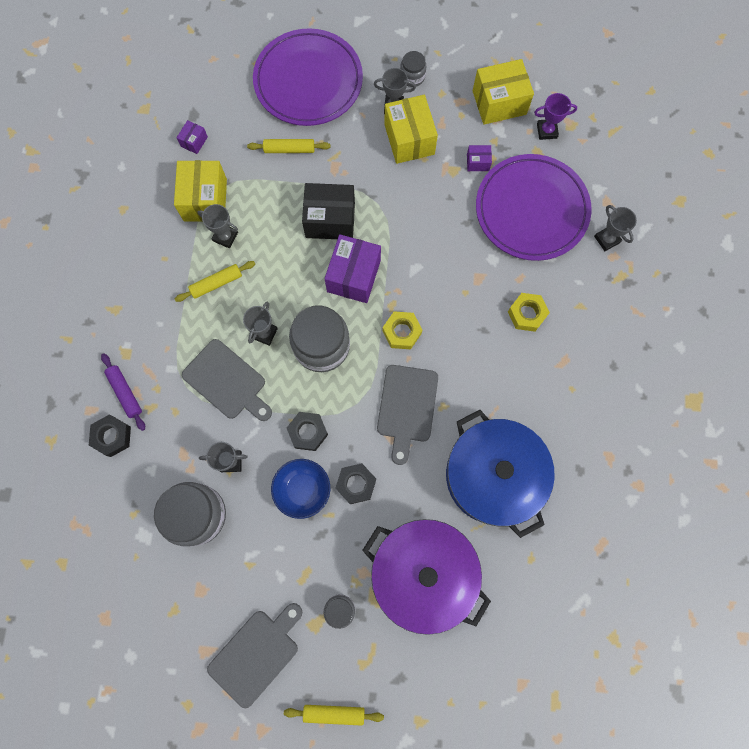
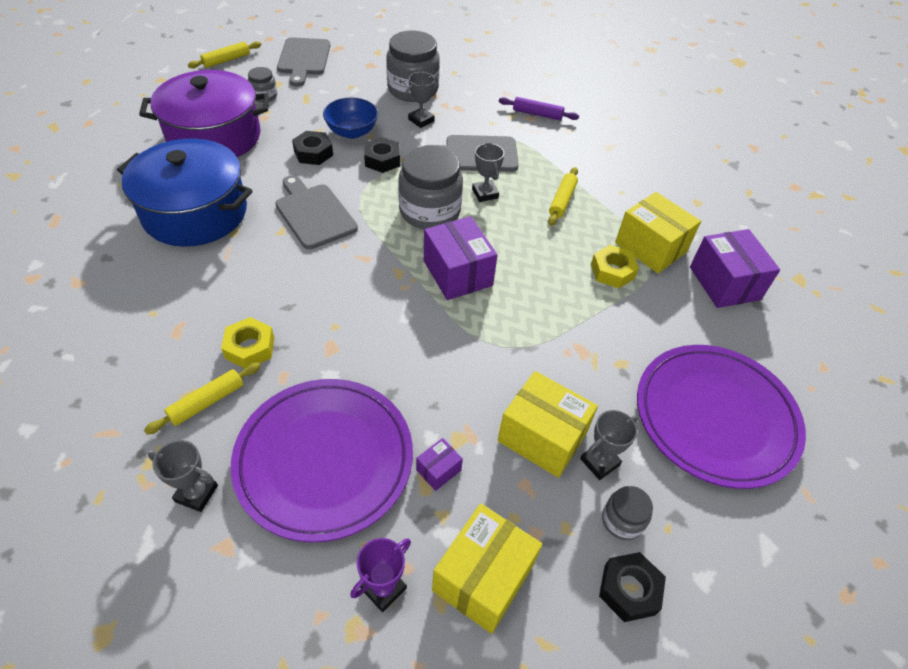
camera: 135 degrees right, 25 degrees down
(112, 436) = (515, 93): black nut -> black nut (629, 589)
(194, 141) = (724, 283): purple box -> purple box, size x2.11
(225, 237) = (598, 233): grey trophy -> none
(289, 149) = (642, 336): yellow rolling pin -> yellow rolling pin (207, 402)
(330, 220) = (530, 302): black box -> none
(402, 332) = (369, 259): yellow nut -> yellow nut (612, 271)

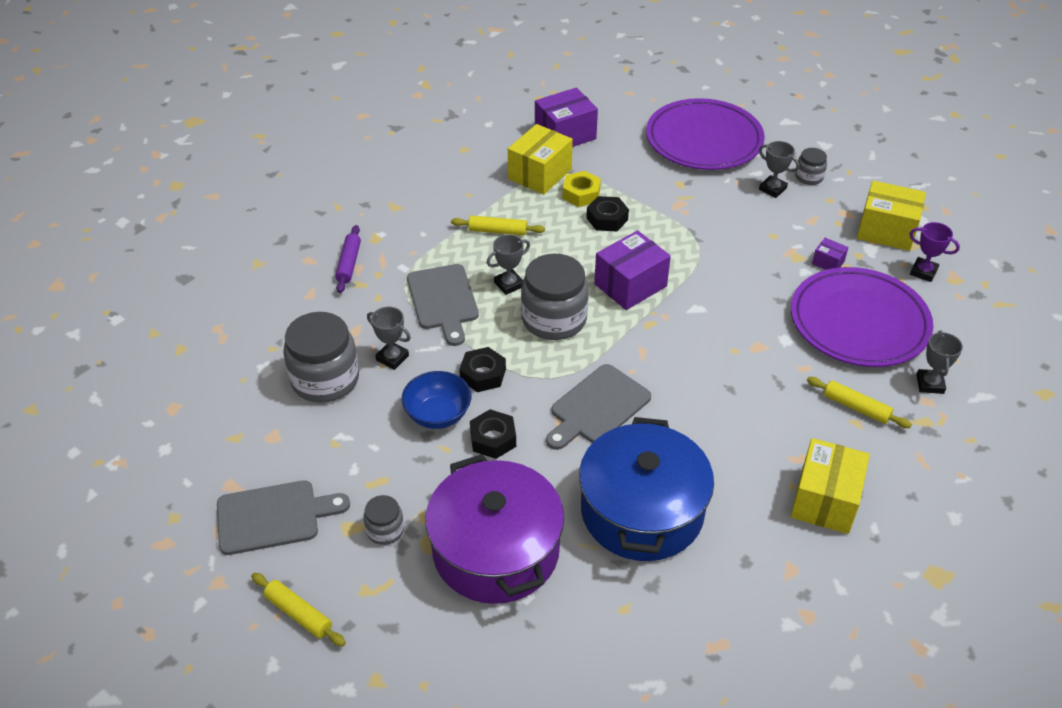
camera: 100 degrees left, 5 degrees down
(250, 348) = (789, 399): yellow nut -> none
(542, 437) = (769, 217): yellow box -> yellow box (825, 500)
(629, 589) = (851, 172): black nut -> black nut (607, 219)

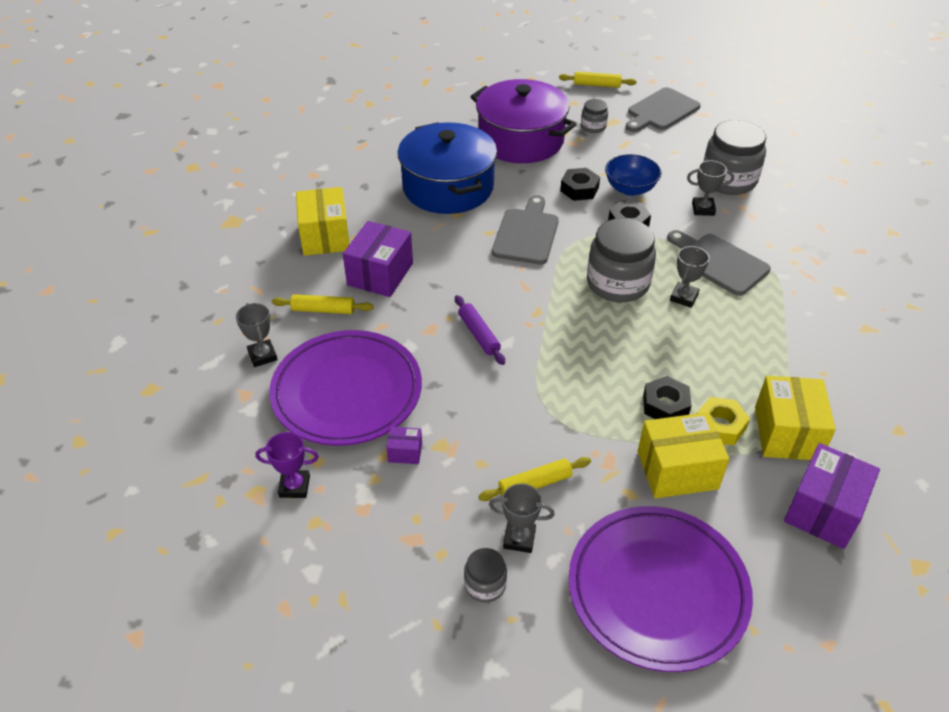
camera: 150 degrees right, 0 degrees up
(349, 263) = (828, 260): purple rolling pin -> purple rolling pin (479, 334)
(497, 231) = (750, 344): yellow rolling pin -> yellow rolling pin (535, 484)
(630, 285) = (581, 341): purple box -> purple box (380, 274)
(886, 230) = (354, 532): yellow box -> yellow box (677, 470)

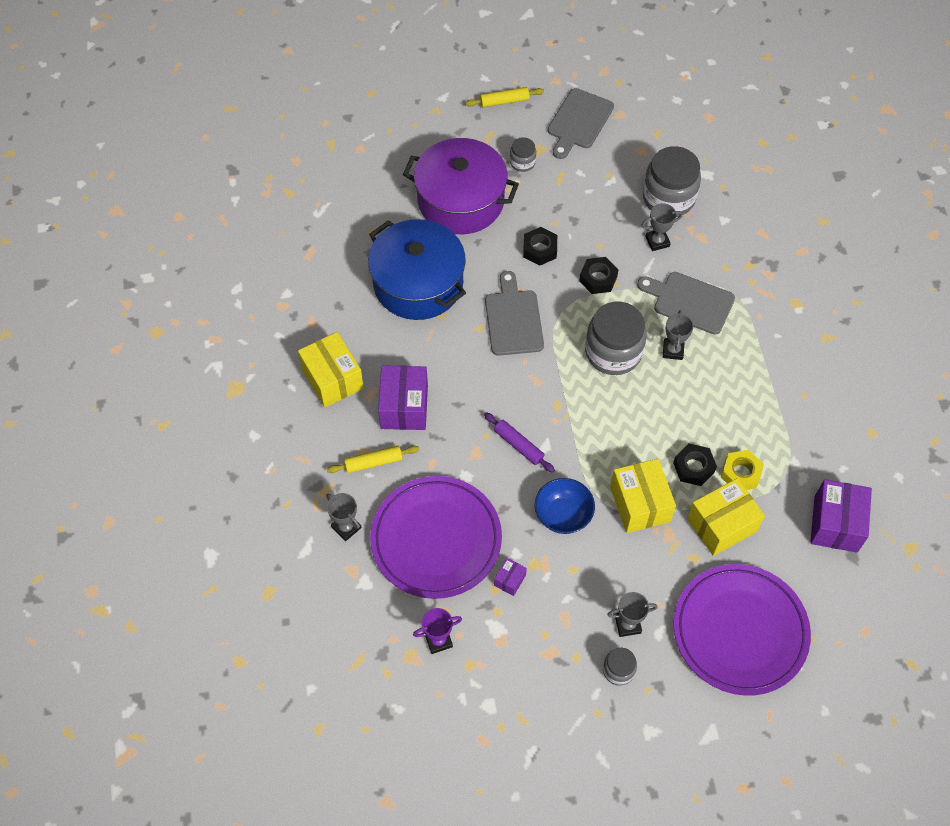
camera: 20 degrees left, 15 degrees up
(405, 452) = (510, 580): purple box -> purple box turned 45 degrees counterclockwise
(535, 484) = (621, 574): yellow rolling pin -> none
(630, 189) = (585, 235): blue bowl -> blue bowl (563, 515)
(787, 433) = (792, 463): yellow box -> yellow box (640, 504)

